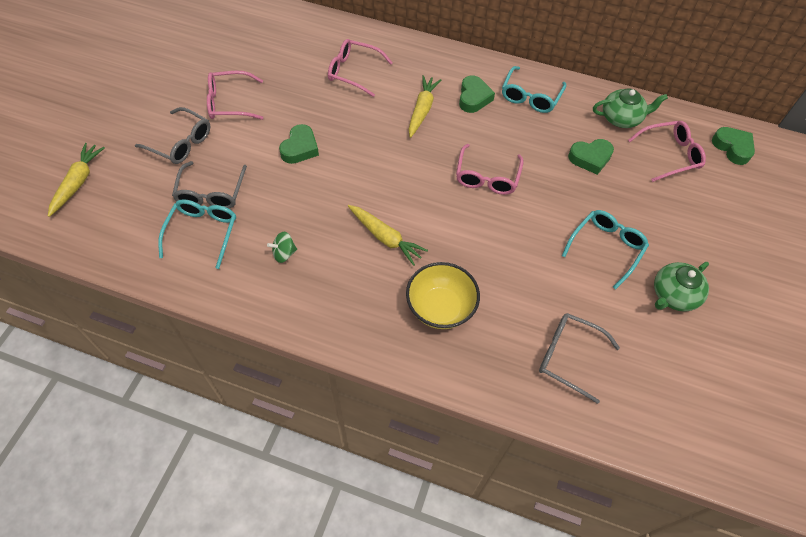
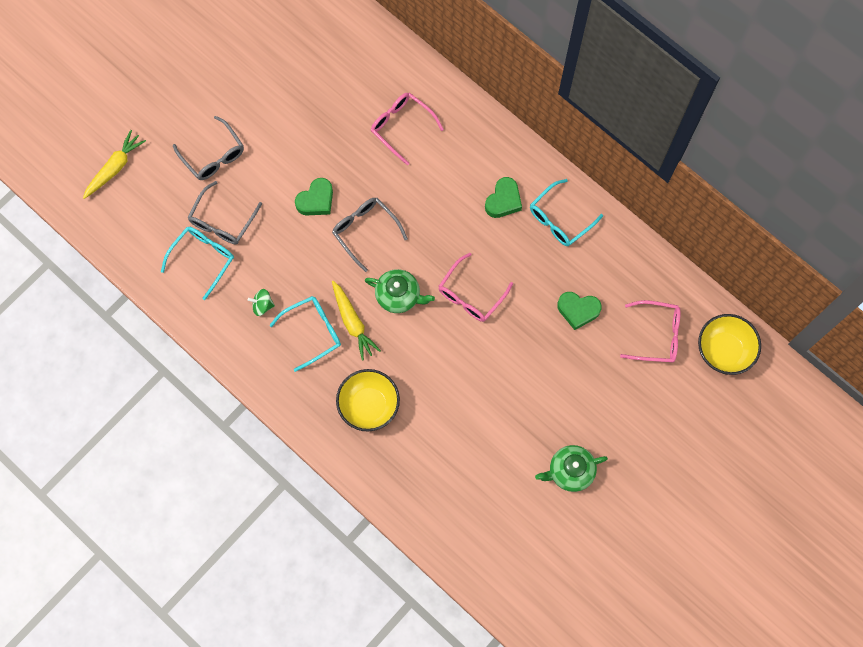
camera: 25 degrees right, 15 degrees up
(229, 102) = (271, 123): pink glasses -> none
(422, 110) = (447, 197): yellow carrot -> none
(568, 357) = (451, 487): grey glasses -> grey glasses (365, 231)
(606, 248) = (538, 406): turquoise glasses -> turquoise glasses (313, 332)
(621, 118) = (635, 277): green teapot -> green teapot (399, 295)
(732, 148) = (724, 350): green heart -> yellow bowl

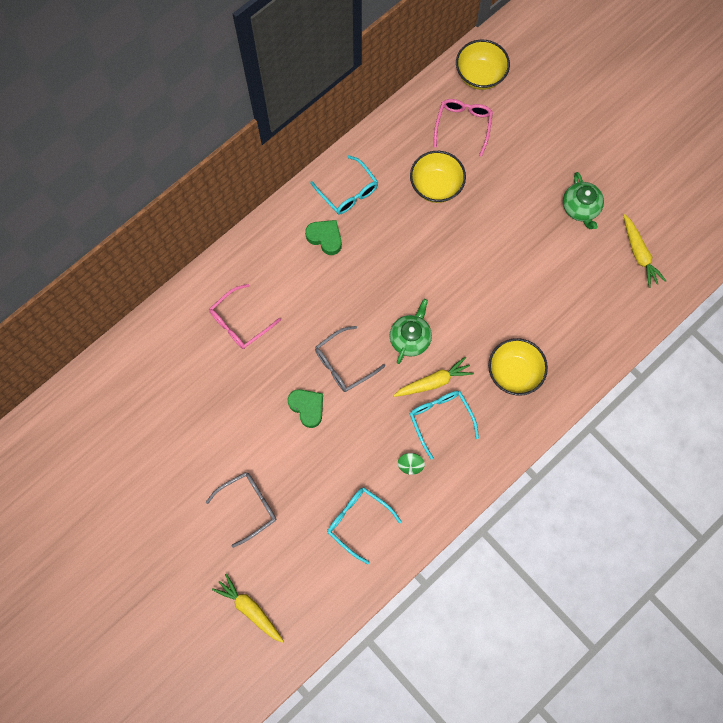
camera: 85 degrees left, 0 degrees up
(222, 221) = (319, 500): grey glasses -> none
(471, 294) = (414, 274): pink glasses -> none
(521, 539) = (639, 254): none -> yellow carrot
(578, 310) = (436, 186): green heart -> yellow bowl

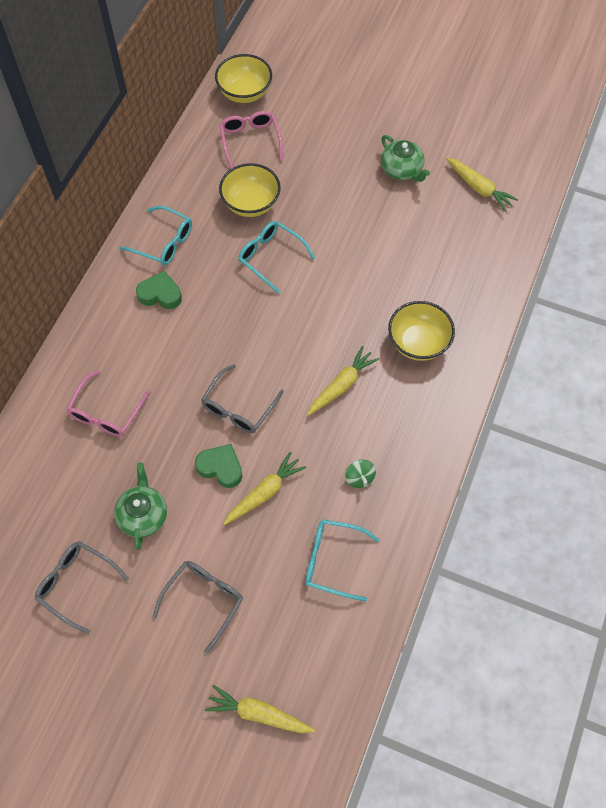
camera: 25 degrees left, 10 degrees down
(161, 451) = (76, 584): none -> grey glasses
(331, 443) = (264, 493): none -> yellow carrot
(410, 338) = (296, 353): green teapot -> green teapot (143, 515)
(440, 419) = (367, 419): turquoise glasses -> turquoise glasses (271, 257)

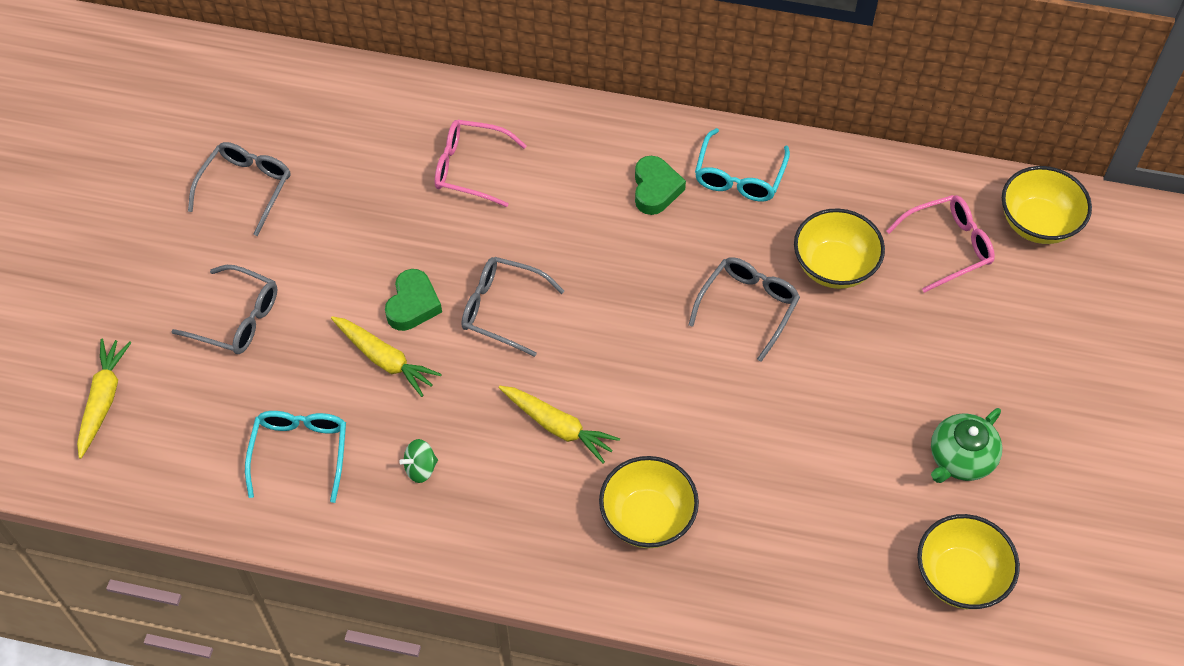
camera: 80 degrees right, 5 degrees down
(143, 515) = (338, 235): green teapot -> none
(271, 257) = (748, 307): turquoise glasses -> grey glasses
(479, 188) = (960, 576): yellow carrot -> yellow bowl

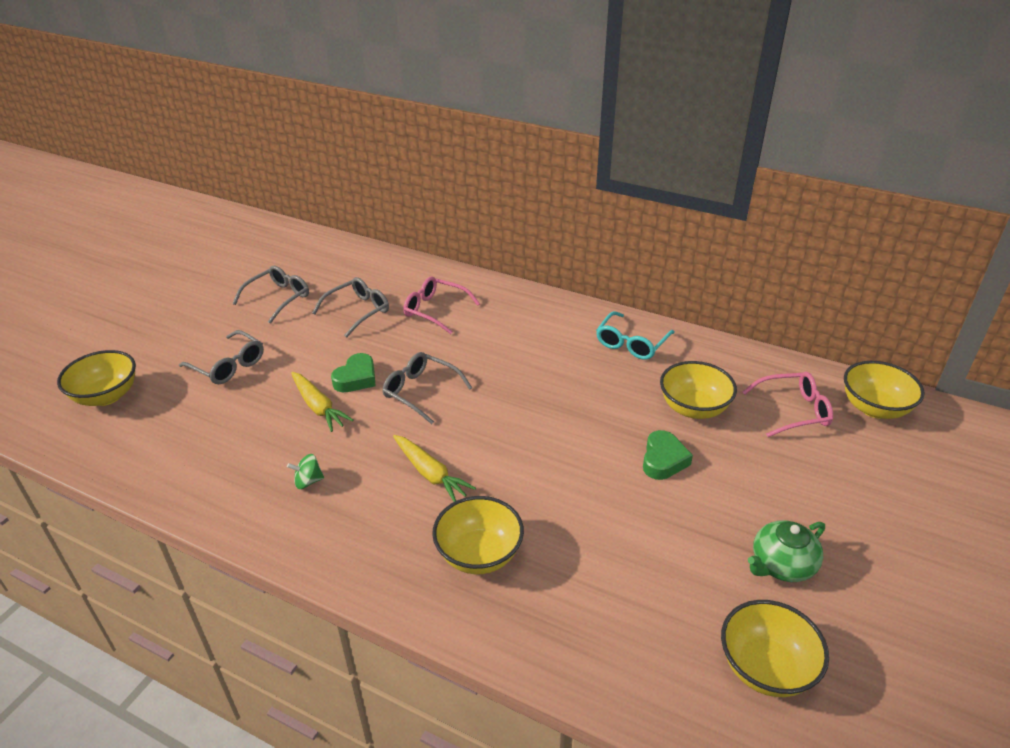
camera: 15 degrees right, 20 degrees down
(103, 400) = (106, 396): yellow carrot -> yellow bowl
(300, 452) = (223, 453): turquoise glasses -> none
(655, 189) = (565, 341): green heart -> green heart (663, 460)
(748, 307) = (615, 422): grey glasses -> grey glasses (358, 311)

